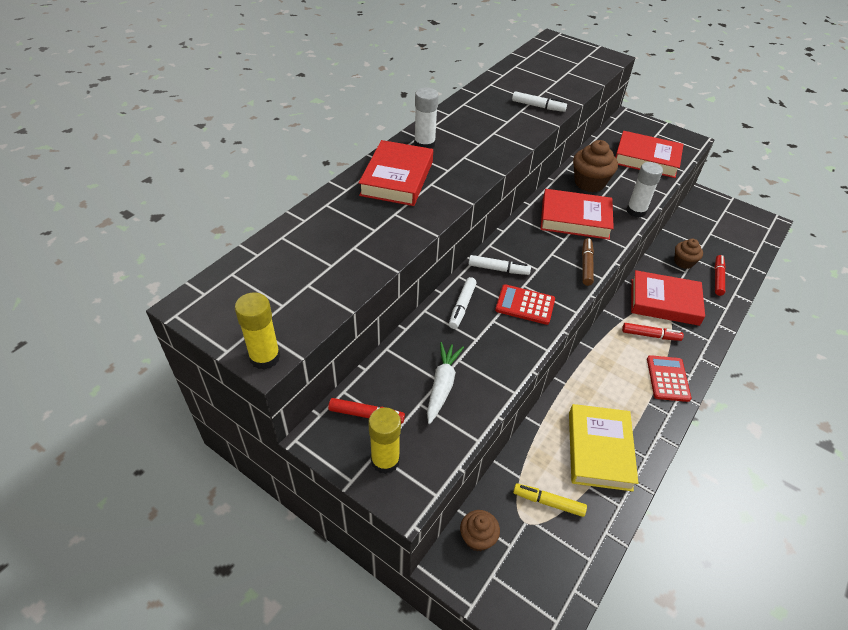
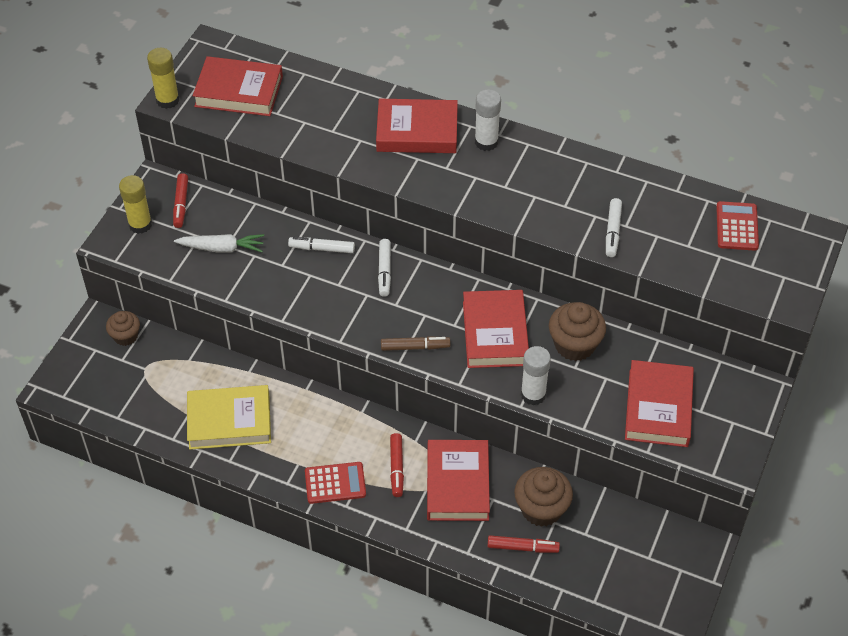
camera: 80 degrees right, 5 degrees up
(283, 291) = (239, 91): none -> red book
(525, 305) = (338, 298): red calculator -> red calculator (737, 226)
(548, 502) = (166, 384): yellow marker -> none
(683, 262) = (541, 509): brown cupcake -> brown cupcake, size x1.58

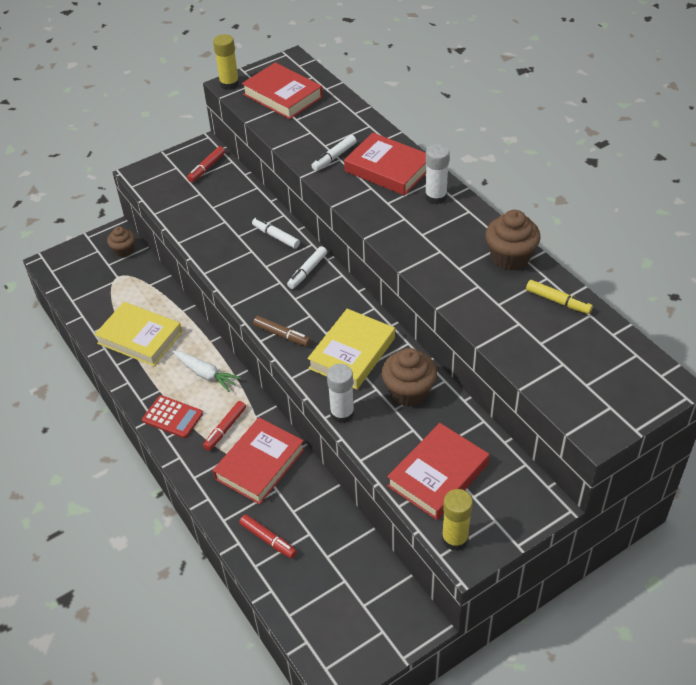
camera: 35 degrees right, 5 degrees down
(140, 224) = (168, 170): yellow glue stick -> yellow glue stick (455, 538)
(222, 248) = (207, 207): white carrot -> white carrot (206, 374)
(495, 333) = (352, 353): red book -> yellow book
(541, 509) = (308, 517): brown cupcake -> brown cupcake (510, 257)
(613, 231) = (483, 304): white marker -> white marker (334, 157)
(672, 199) = (557, 301): none -> yellow marker
(737, 226) = (599, 347): red calculator -> none

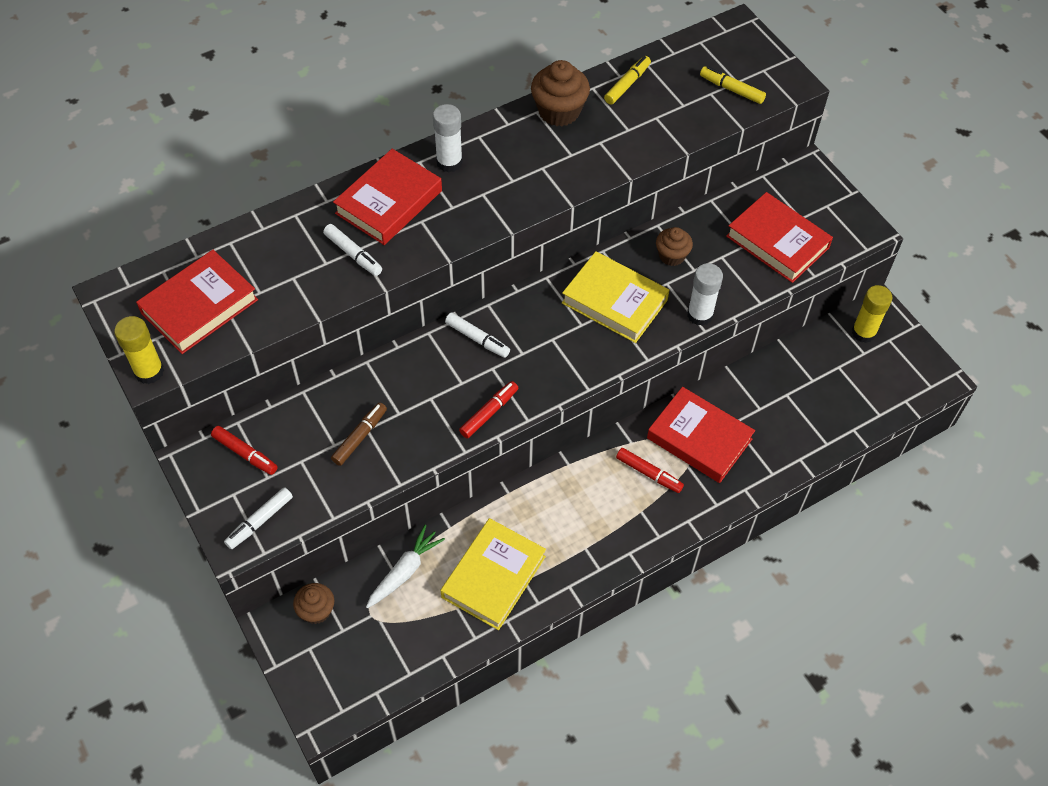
camera: 90 degrees left, 10 degrees up
(172, 417) = (629, 530): red calculator -> none
(206, 374) = (563, 496): white carrot -> white carrot (404, 571)
(268, 539) = (795, 431): red marker -> red marker (489, 413)
(276, 237) = (408, 370): white marker -> white marker (260, 521)
(282, 335) = (581, 367): brown marker -> brown marker (359, 437)
(409, 392) = (672, 256): brown cupcake -> brown cupcake, size x0.63
(455, 538) = (848, 236): yellow glue stick -> yellow glue stick (863, 332)
(573, 380) = (732, 89): none -> yellow marker

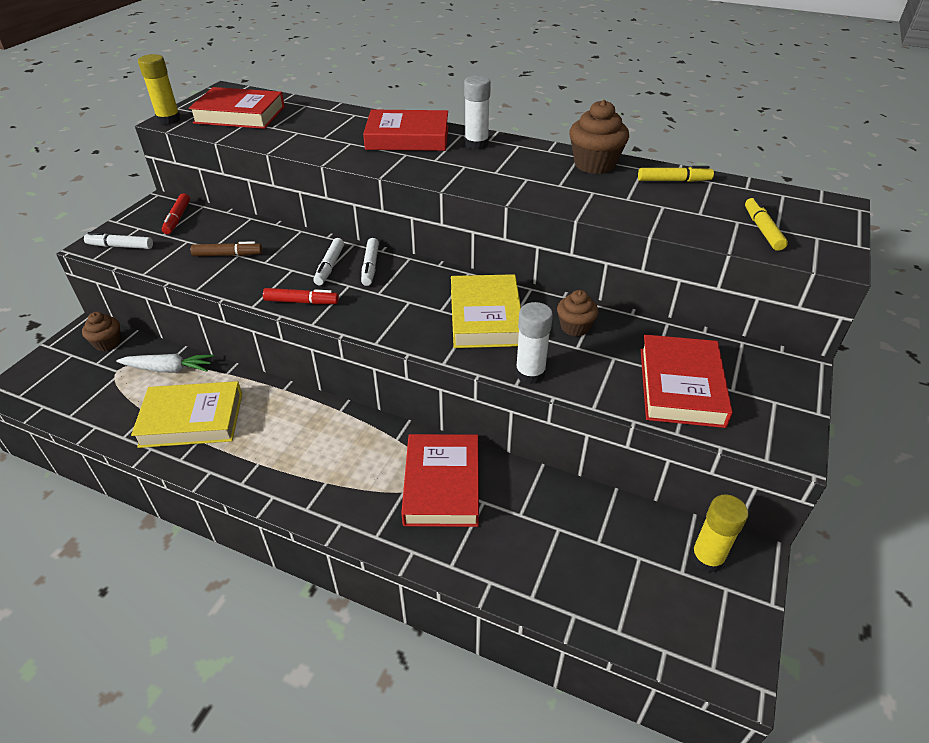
camera: 55 degrees right, 15 degrees down
(353, 254) = (343, 143): white marker -> white marker (330, 266)
(648, 473) = (372, 467): red marker -> none

